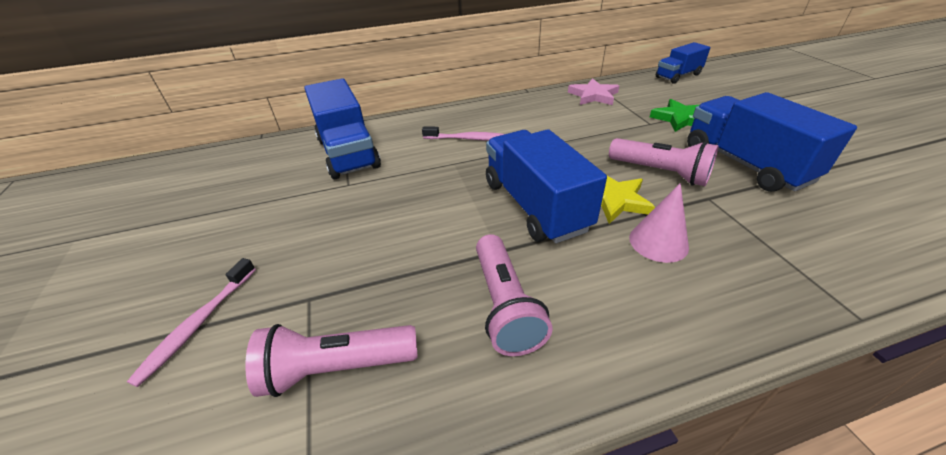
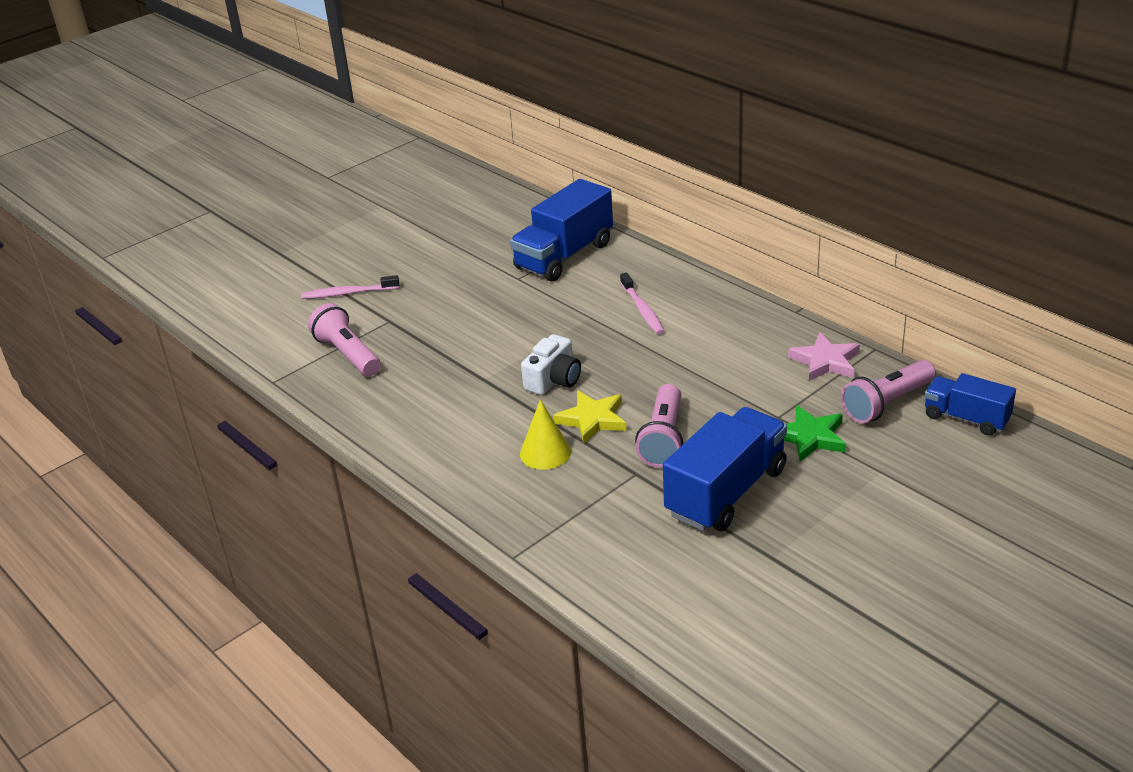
camera: 65 degrees right, 5 degrees down
(505, 305) = (430, 398): pink flashlight -> pink flashlight (887, 404)
(535, 206) = (554, 380): blue truck -> white camera
(658, 242) = (545, 452): pink cone -> yellow cone

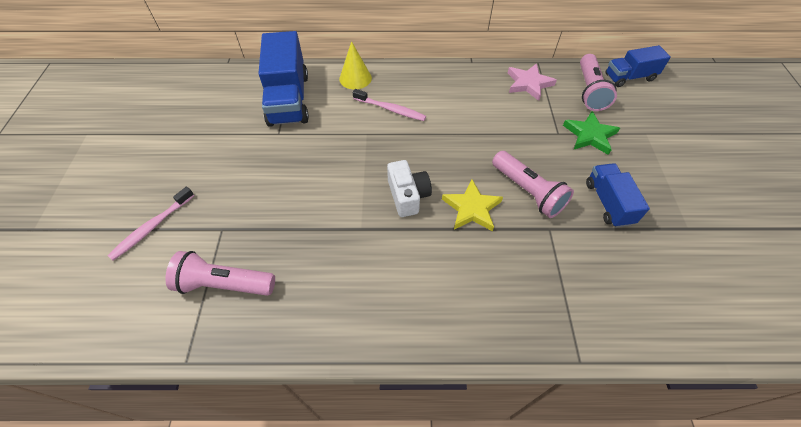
camera: 50 degrees left, 20 degrees up
(545, 452) = (480, 257): yellow cone -> yellow cone (355, 78)
(726, 492) = (608, 203): blue truck -> blue truck, size x0.60

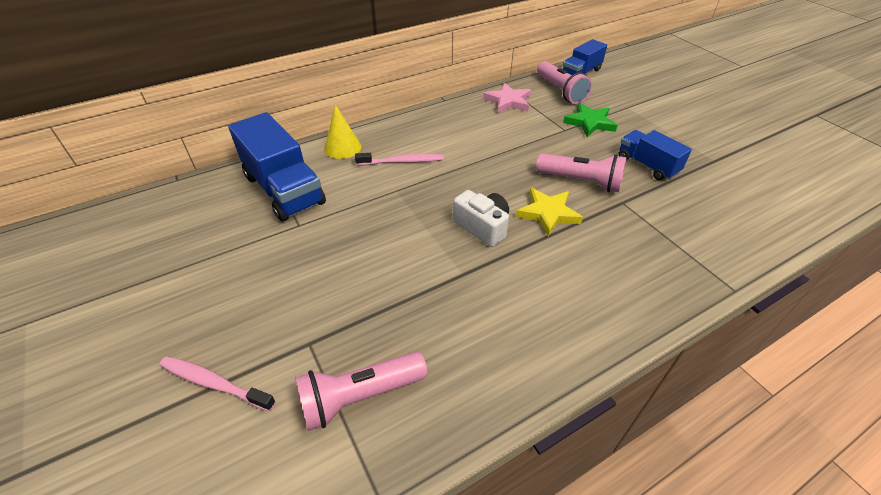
camera: 30 degrees left, 10 degrees down
(152, 227) = (214, 383): pink toothbrush -> pink toothbrush turned 105 degrees clockwise

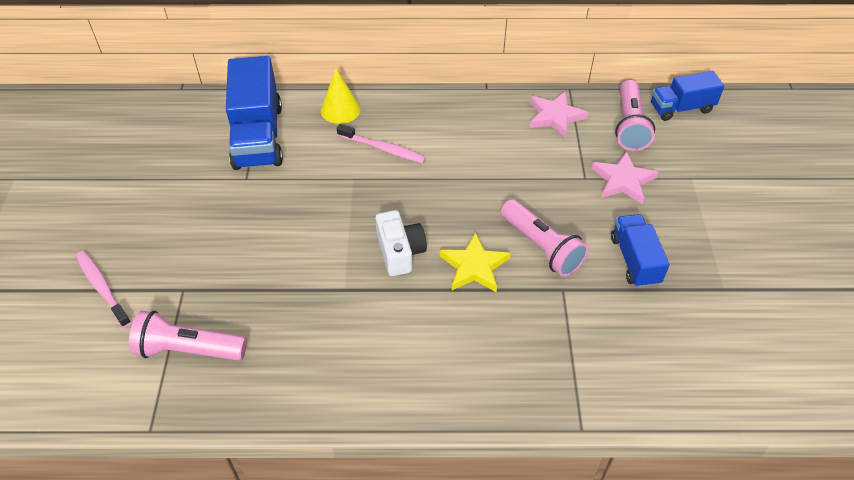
camera: 30 degrees right, 5 degrees up
(589, 122) = (623, 181): green star -> pink star

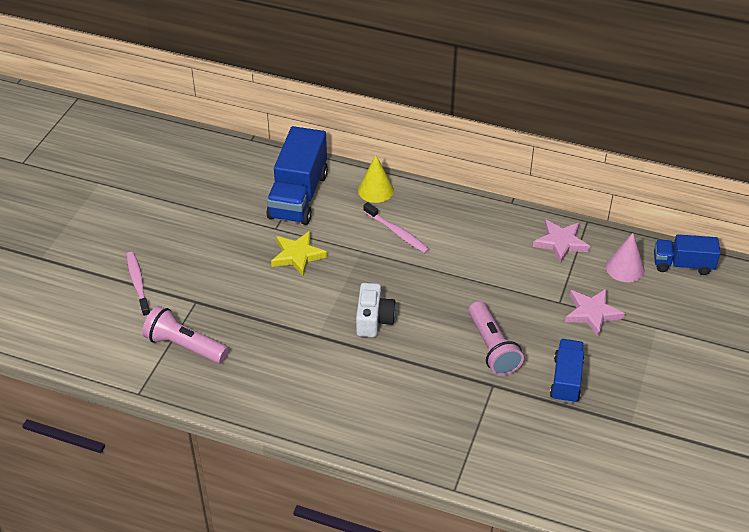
camera: 20 degrees right, 5 degrees down
(474, 266) = (428, 347): yellow star -> yellow star (297, 255)
(629, 126) = (625, 268): pink flashlight -> pink cone

